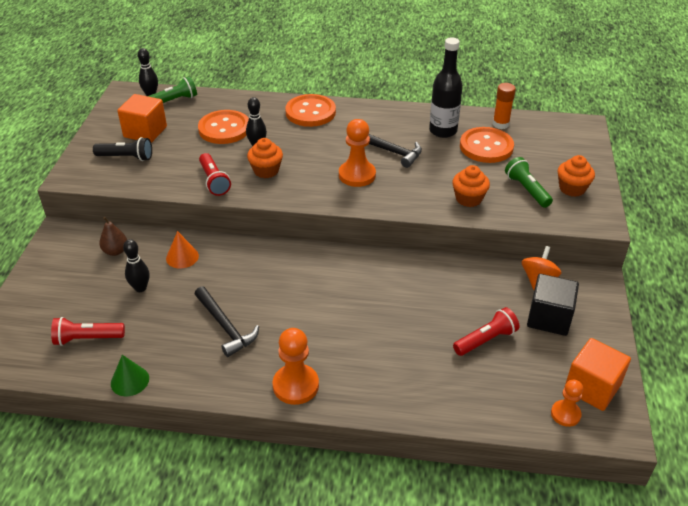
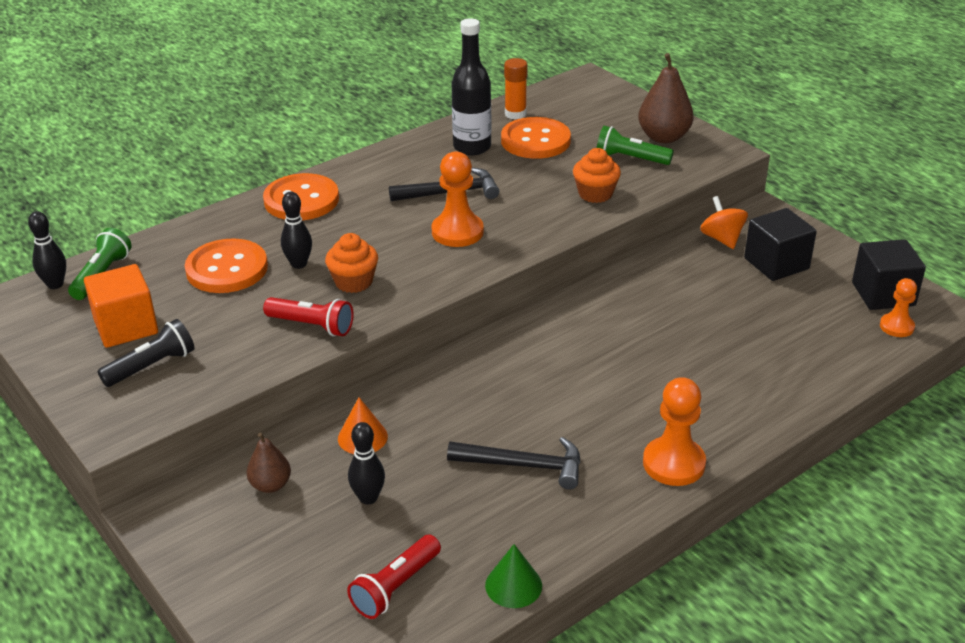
camera: 45 degrees left, 5 degrees down
(486, 340) = (759, 313): red flashlight -> none
(572, 188) = (663, 137): orange cupcake -> brown pear
(592, 387) = (883, 294): orange cube -> black cube

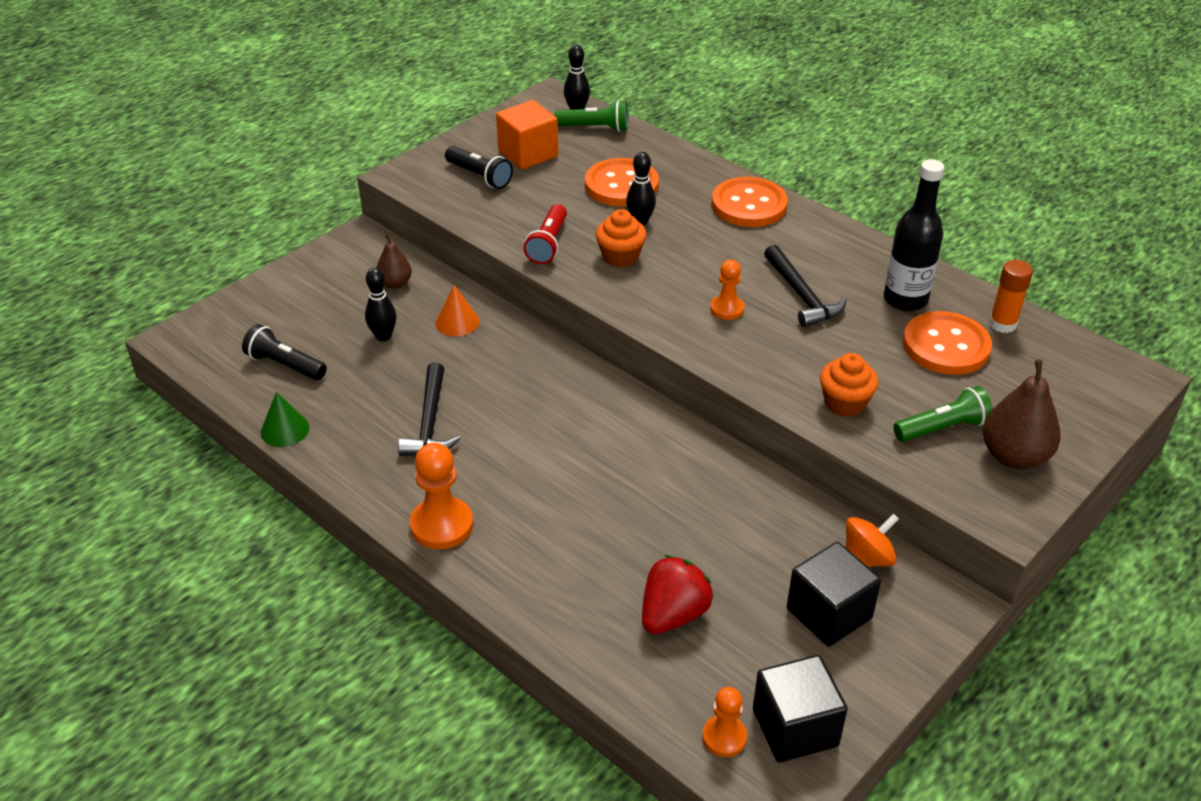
camera: 80 degrees right, 5 degrees up
(395, 587) = (285, 365): red flashlight -> black flashlight
(457, 232) = (727, 309): orange pawn -> orange pawn, size x0.61
(630, 158) = (942, 428): green flashlight -> green flashlight turned 60 degrees clockwise
(780, 336) = (673, 614): none -> red strawberry

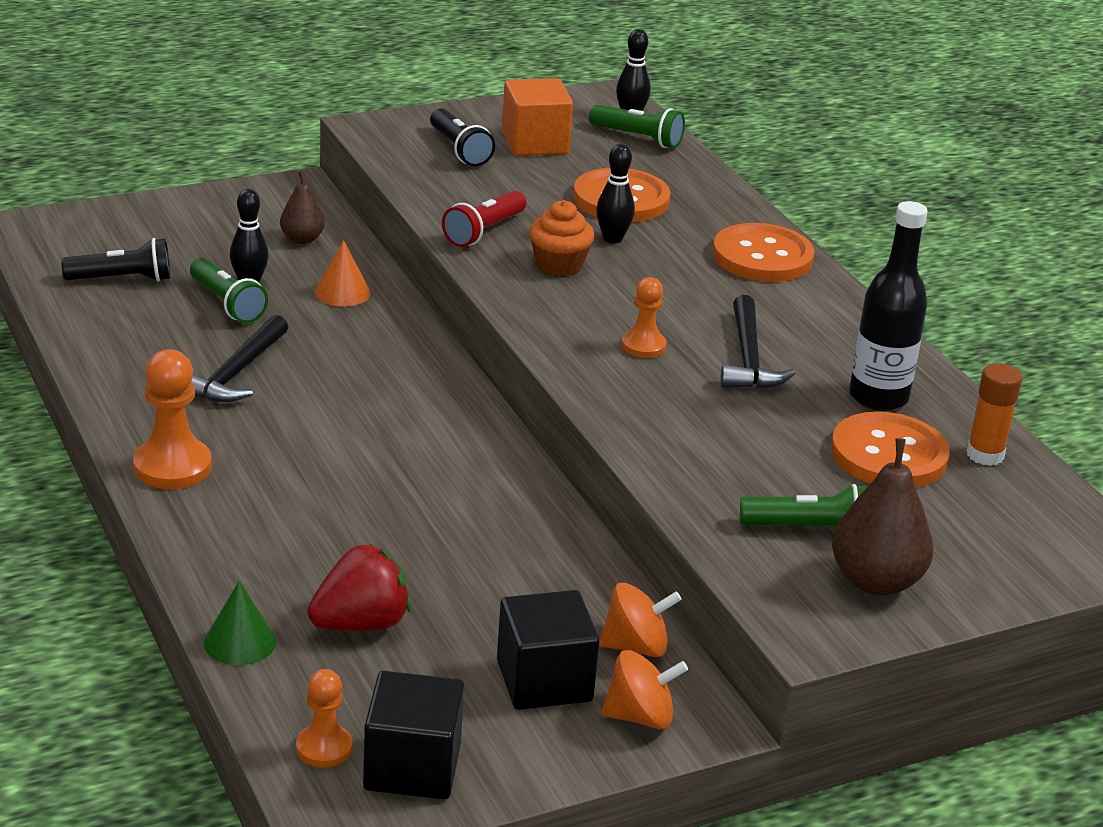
camera: 20 degrees right, 10 degrees down
(285, 365) = (122, 279): black flashlight -> black flashlight turned 120 degrees clockwise
(285, 429) = (75, 335): green cone -> green cone (240, 642)
(380, 361) = (227, 304): none -> green flashlight
(845, 403) = (707, 471): orange cupcake -> none
(911, 618) = (640, 717): none -> orange spinning top

